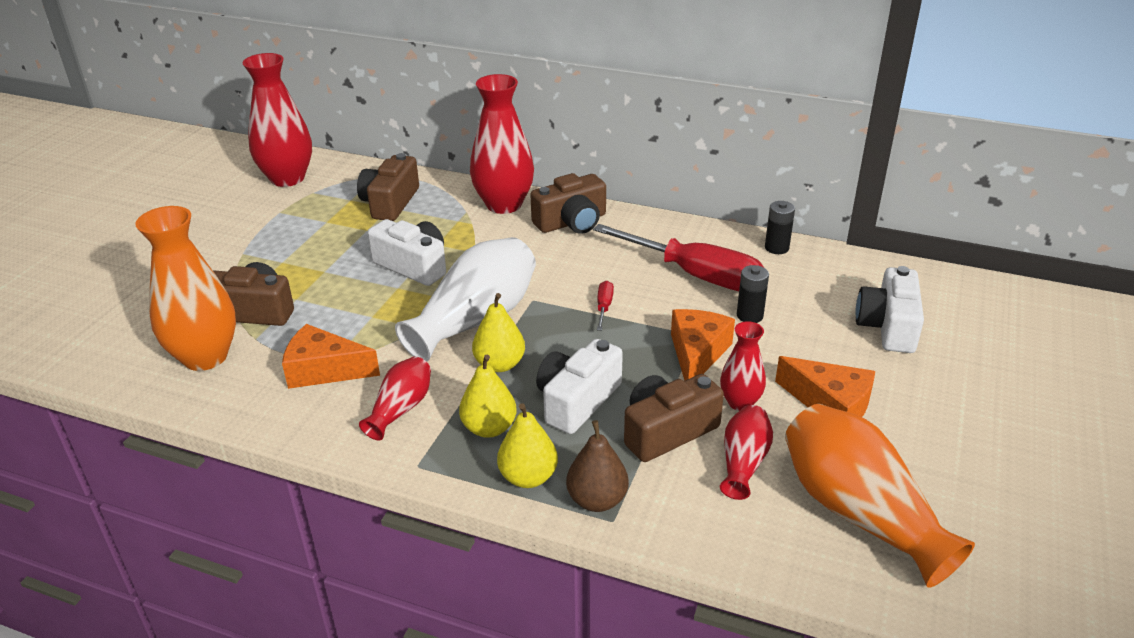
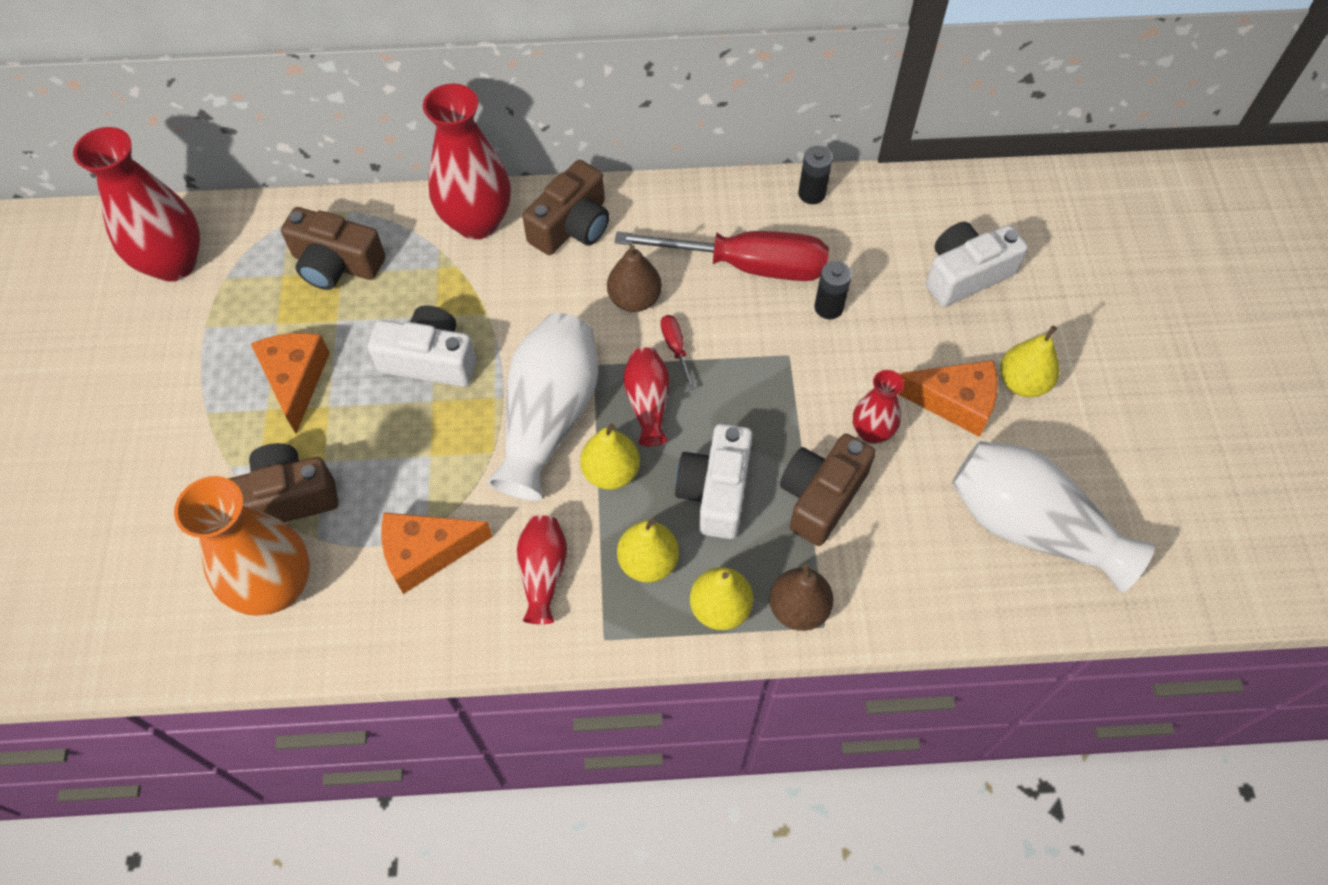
camera: 25 degrees left, 25 degrees up
(390, 203) = (336, 264): brown camera -> brown camera turned 60 degrees counterclockwise
(591, 272) = (634, 299): none -> brown pear
(697, 354) = (801, 381): orange cheese -> orange cheese (295, 380)
(743, 462) = (908, 508): red vase -> red vase (648, 403)
(859, 513) = (1031, 527): orange vase -> white vase
(888, 326) = (965, 274): white camera -> white camera turned 75 degrees clockwise
(905, 409) = (1022, 383): none -> yellow pear

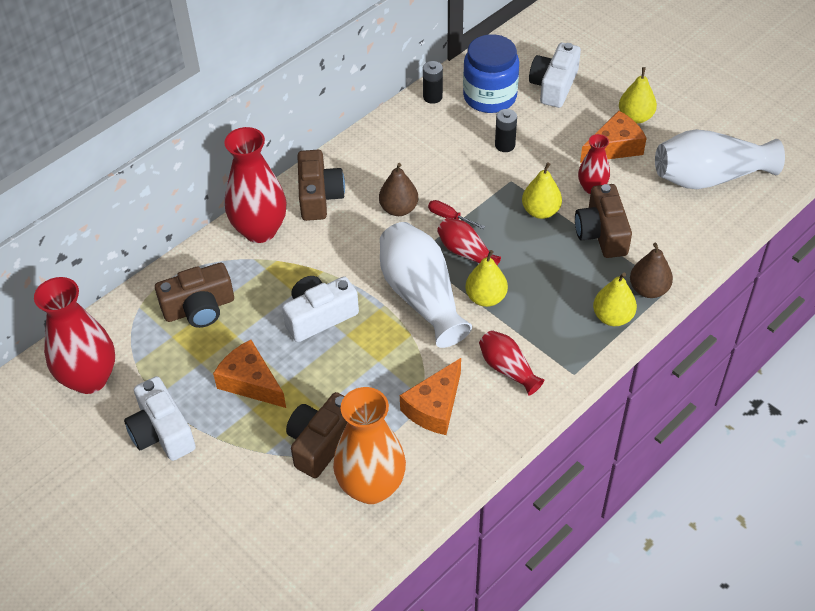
camera: 40 degrees left, 10 degrees down
(648, 562) = (554, 324): yellow pear -> yellow pear (540, 211)
(715, 491) = (549, 268): white camera -> white camera (162, 432)
(747, 266) = (440, 153): red screwdriver -> none
(876, 237) = (490, 96): none -> blue jar

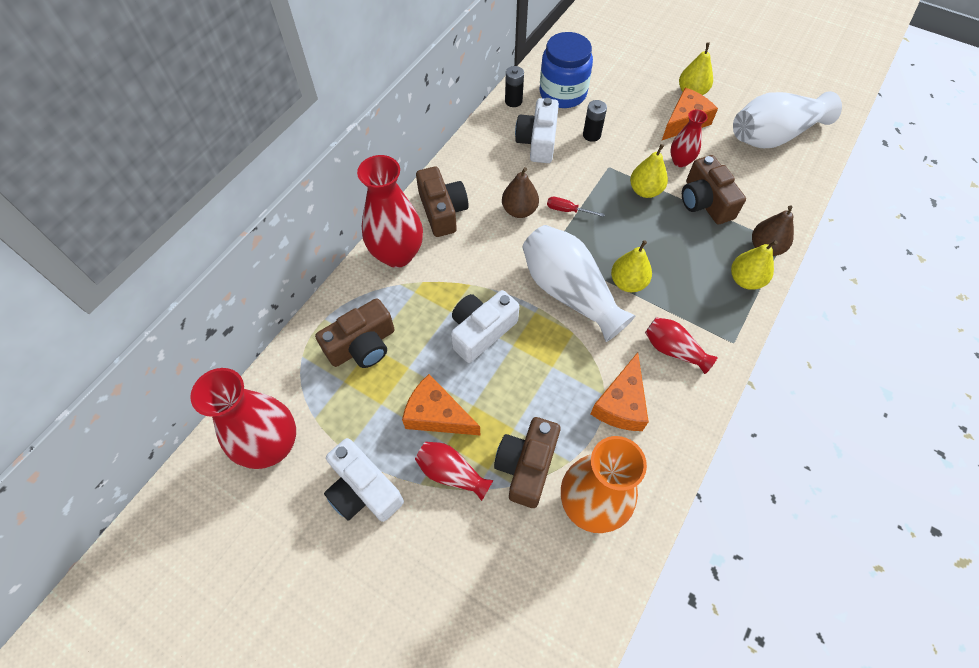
camera: 15 degrees left, 10 degrees up
(466, 252) = (594, 241): red vase -> red vase (451, 473)
(554, 86) = (613, 75): white camera -> white camera (538, 141)

